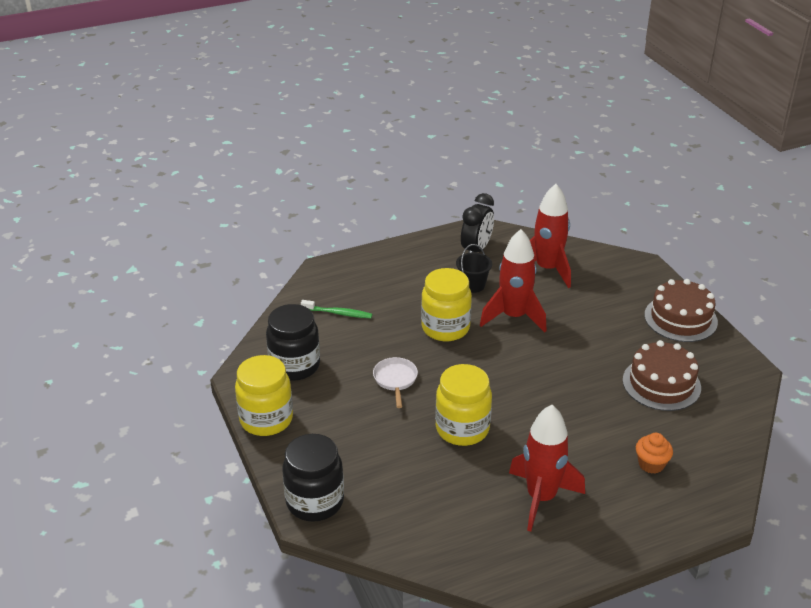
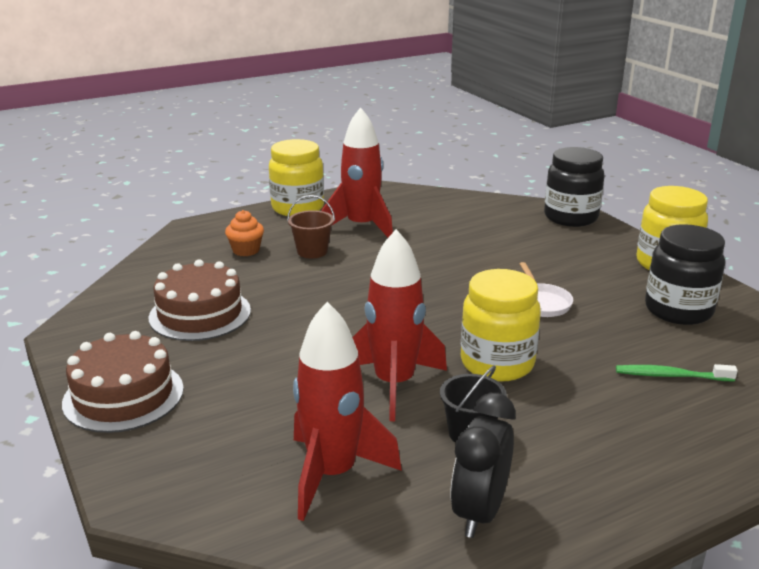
camera: 175 degrees right, 10 degrees down
(462, 429) = (446, 266): yellow jar -> yellow jar (297, 208)
(587, 458) = (312, 251): none -> brown bucket

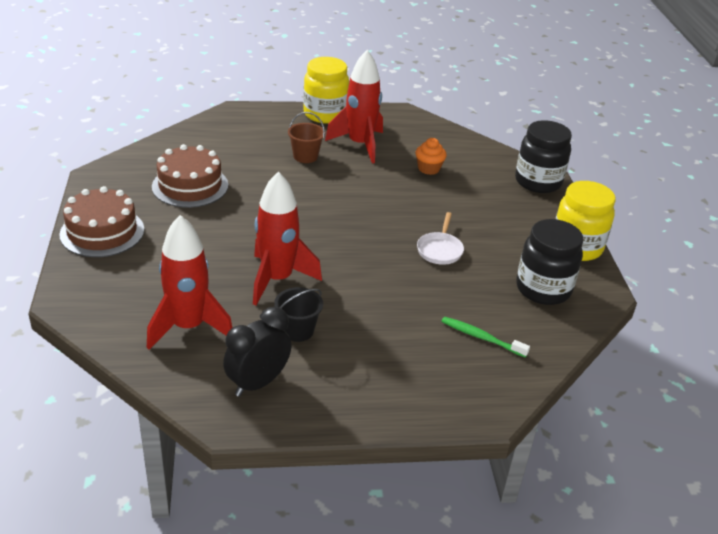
camera: 20 degrees right, 10 degrees up
(246, 250) = (259, 142): orange cupcake -> orange cupcake (429, 169)
(497, 363) = (362, 287): yellow jar -> none

